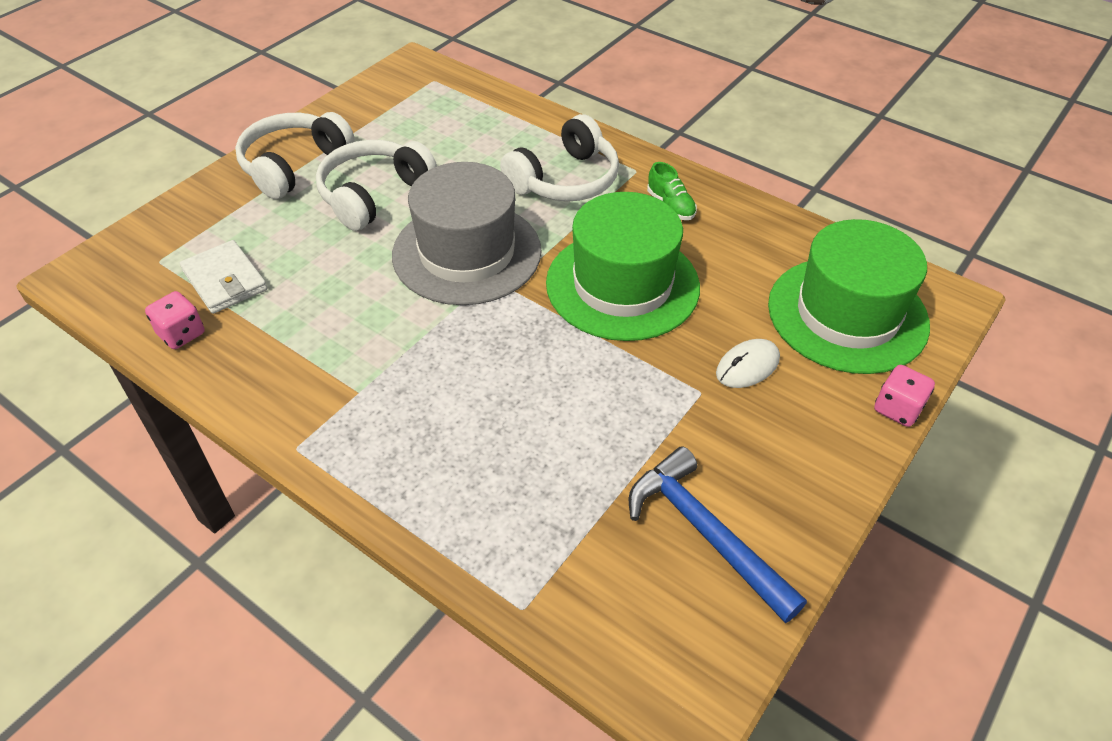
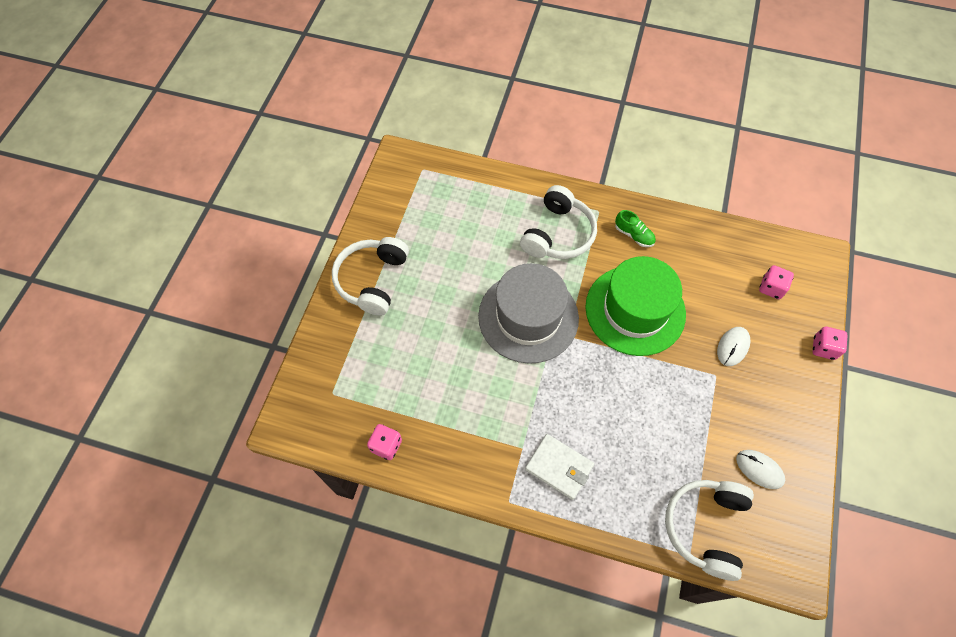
camera: 20 degrees left, 15 degrees up
(225, 280) = (387, 394): white wallet -> white wallet (559, 467)
(374, 195) = (441, 288): white headphones -> white headphones (705, 527)
(705, 532) = (759, 469): blue hammer -> white mouse
(847, 314) = (771, 288): green hat -> pink dice

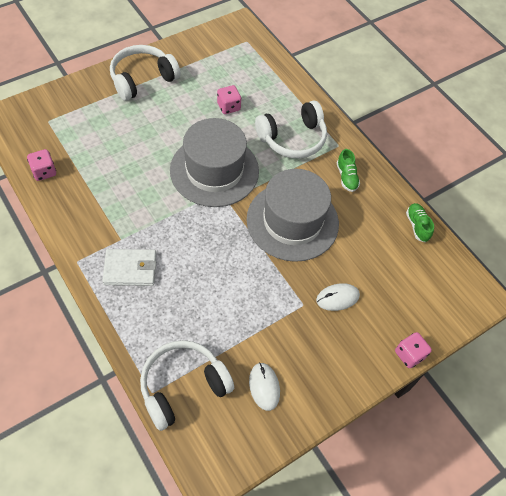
camera: 35 degrees right, 5 degrees down
(559, 467) = (130, 269): white wallet -> white wallet turned 75 degrees counterclockwise
(635, 310) = (292, 221): green hat -> grey hat
(724, 235) = (417, 226): none -> green shoe
(771, 288) = (413, 285): pink dice -> pink dice (228, 107)

